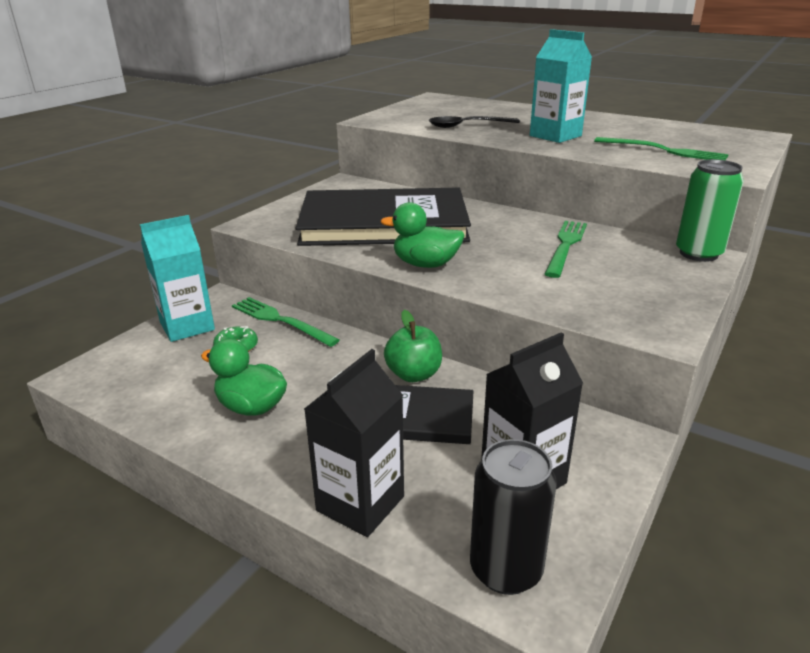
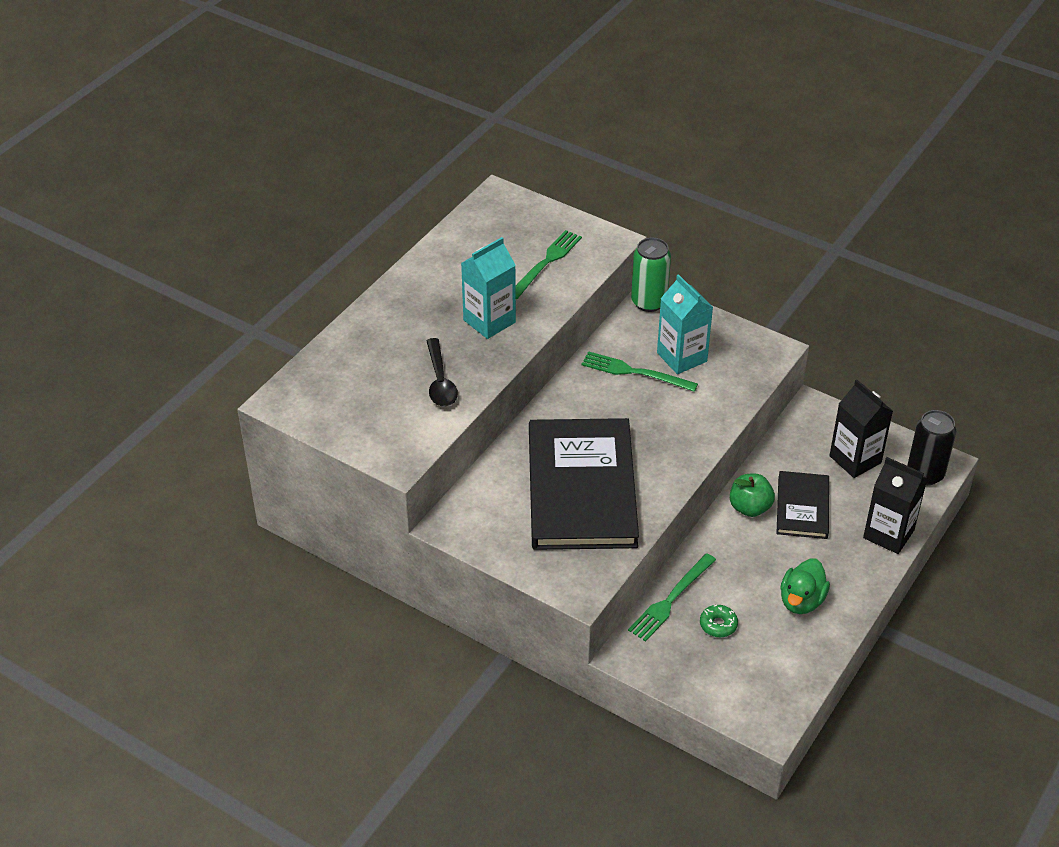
camera: 90 degrees left, 15 degrees up
(187, 326) = (684, 669): turquoise carton -> turquoise carton (682, 357)
(425, 264) = (675, 460): green duck -> none

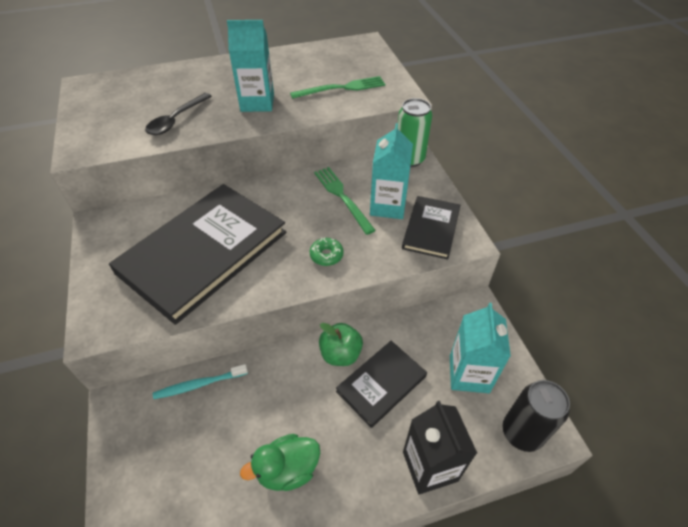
camera: 40 degrees right, 5 degrees up
(671, 599) = (199, 384): green fork -> turquoise toothbrush
(718, 625) = (203, 435): green donut -> green donut (326, 255)
(738, 356) = (431, 229): none -> black book
(855, 459) = (469, 374): black carton -> turquoise carton

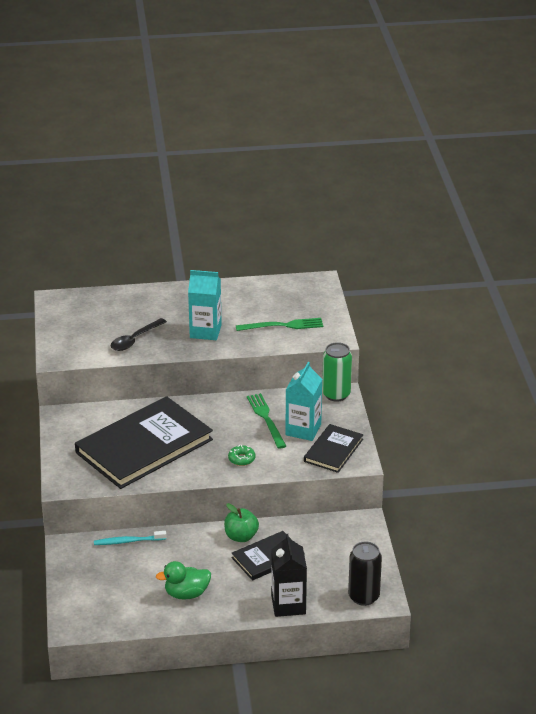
camera: 10 degrees right, 15 degrees down
(469, 374) = (338, 560): turquoise carton -> none

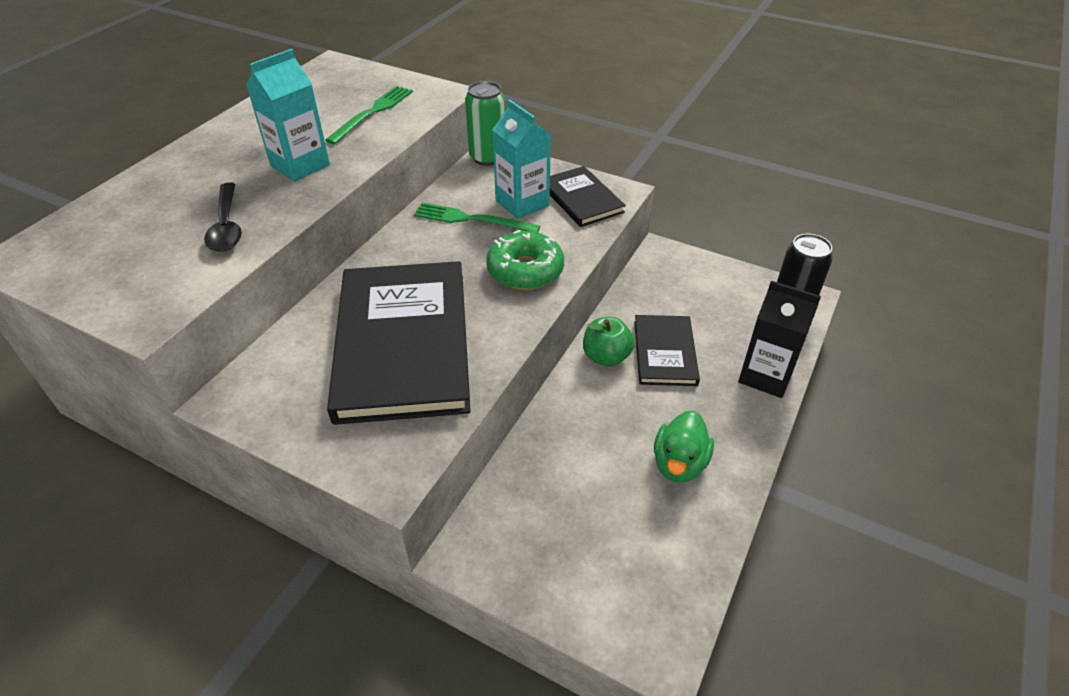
camera: 55 degrees left, 10 degrees up
(128, 541) = (519, 473): turquoise toothbrush -> none
(241, 459) = (525, 270): green donut -> green donut, size x1.89

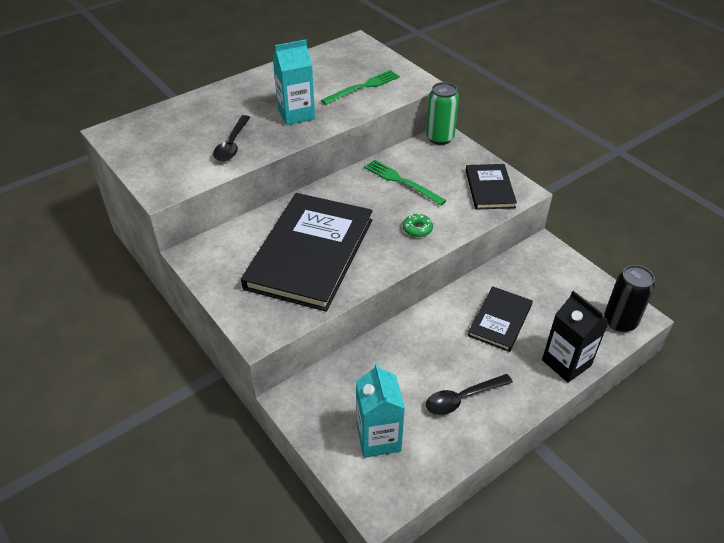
camera: 25 degrees right, 0 degrees up
(522, 203) = (444, 179): turquoise carton -> turquoise carton (378, 438)
(525, 270) = (417, 229): green donut -> green donut, size x0.53
(606, 357) = (455, 309): green apple -> none
(679, 464) = (462, 398): green duck -> black spoon

